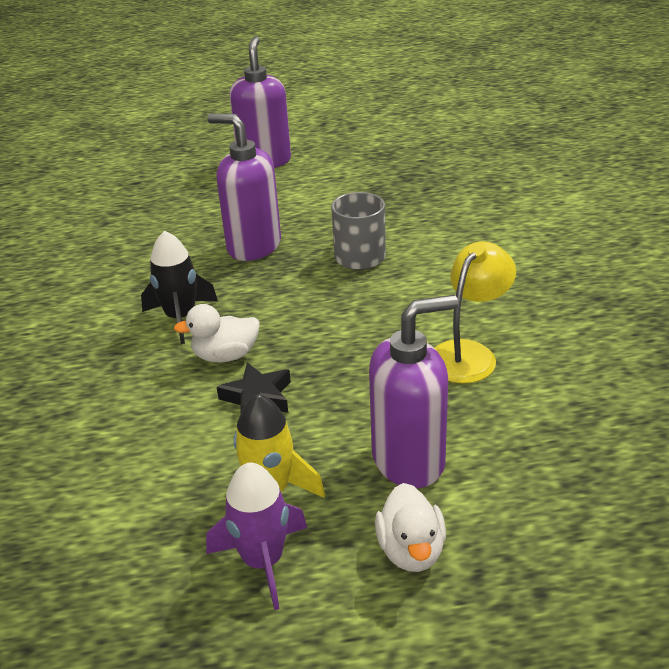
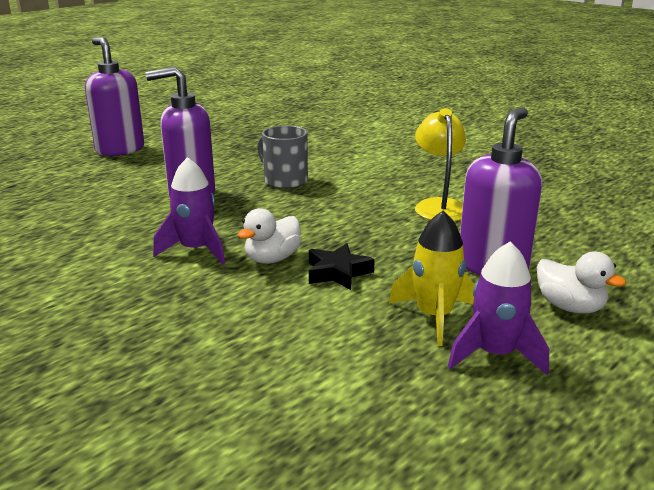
camera: 40 degrees left, 10 degrees down
(181, 318) = (196, 250): black rocket -> purple rocket

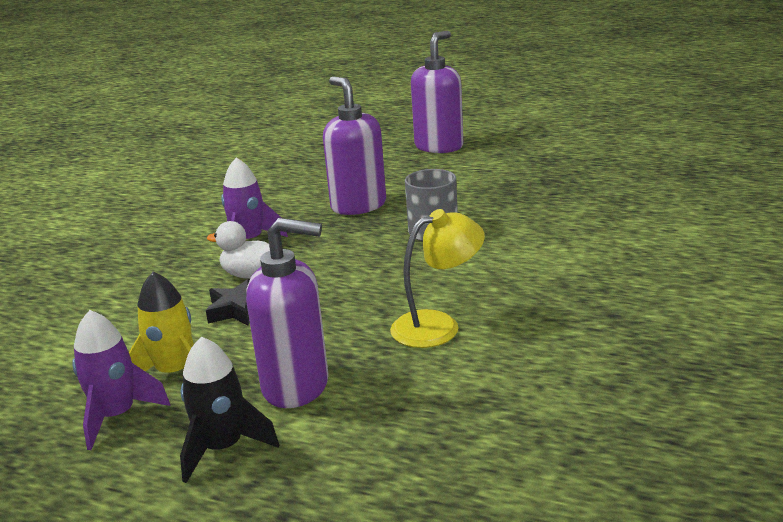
camera: 70 degrees right, 0 degrees up
(569, 307) = (223, 448): white duck -> black rocket

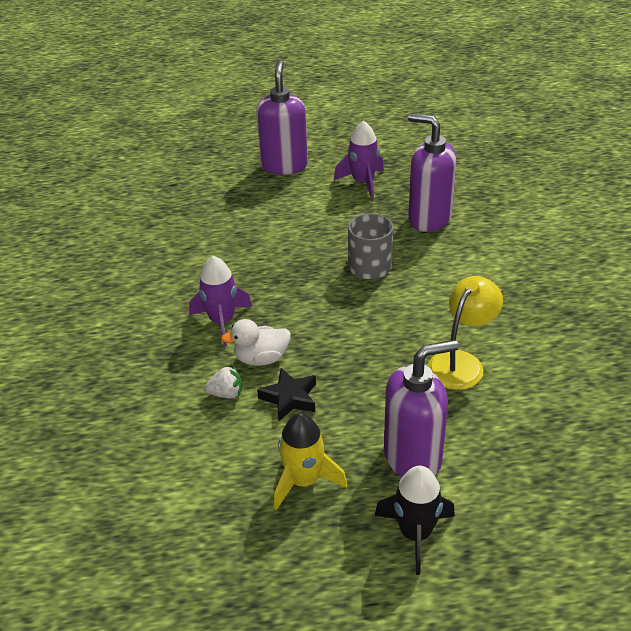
camera: 30 degrees left, 15 degrees up
(116, 416) = (301, 540): purple rocket -> purple rocket (363, 182)
(189, 292) = (226, 393): none -> white strawberry
(358, 206) = (279, 253): purple soap dispenser -> purple soap dispenser (429, 218)

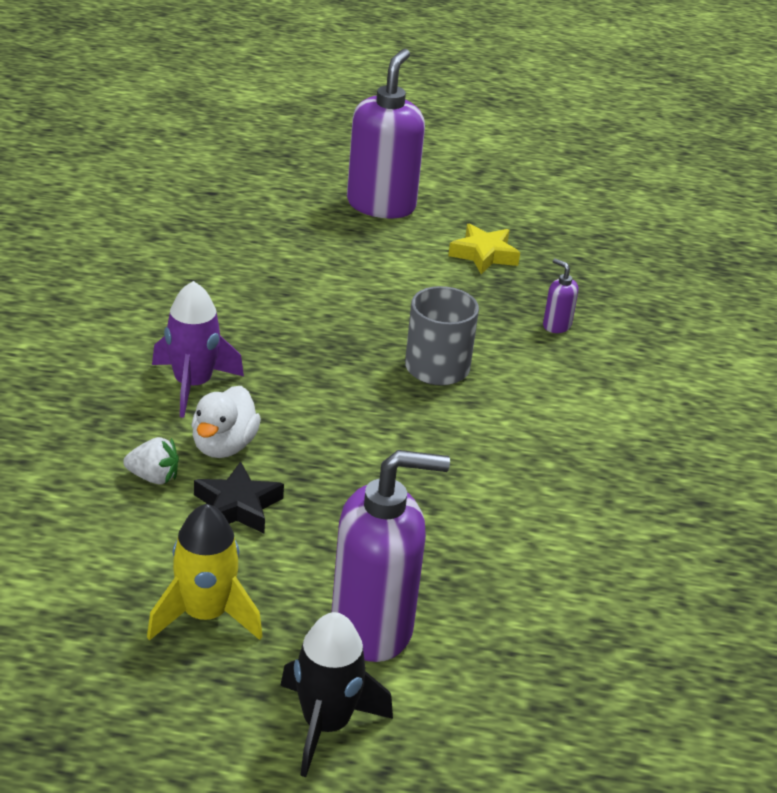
camera: 10 degrees right, 5 degrees down
(261, 358) = (223, 446): white duck -> white duck turned 75 degrees counterclockwise
(363, 182) = (484, 255): purple rocket -> yellow star
(429, 218) = (556, 325): purple soap dispenser -> purple soap dispenser, size x0.42
(461, 362) = (505, 525): yellow lamp -> none

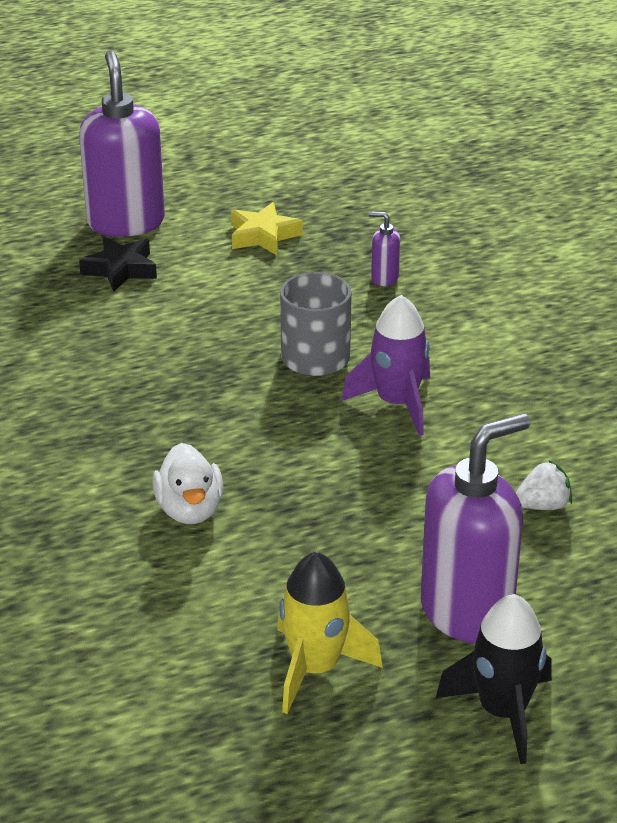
camera: 25 degrees left, 0 degrees up
(153, 477) = (152, 567): white strawberry -> white strawberry (543, 505)
(192, 385) = (107, 465): purple rocket -> purple rocket (397, 403)
(238, 506) = (254, 559): black star -> black star (121, 269)

